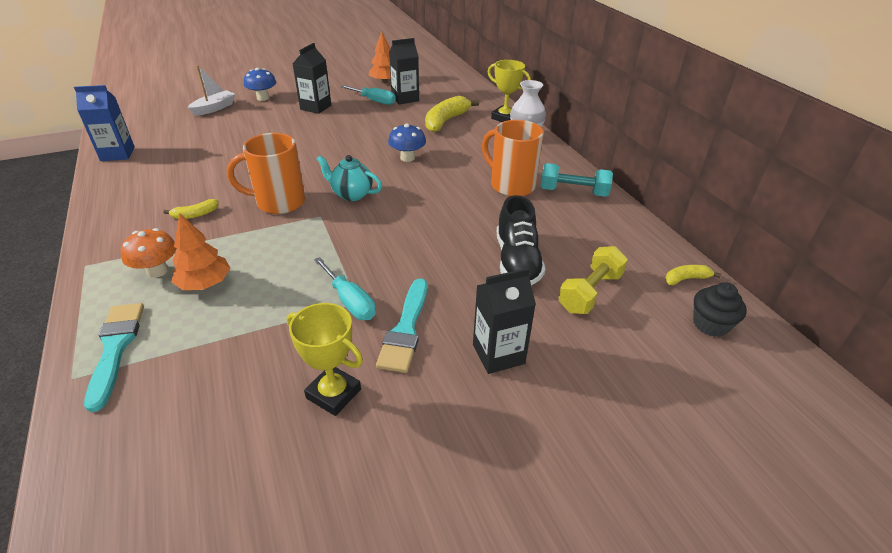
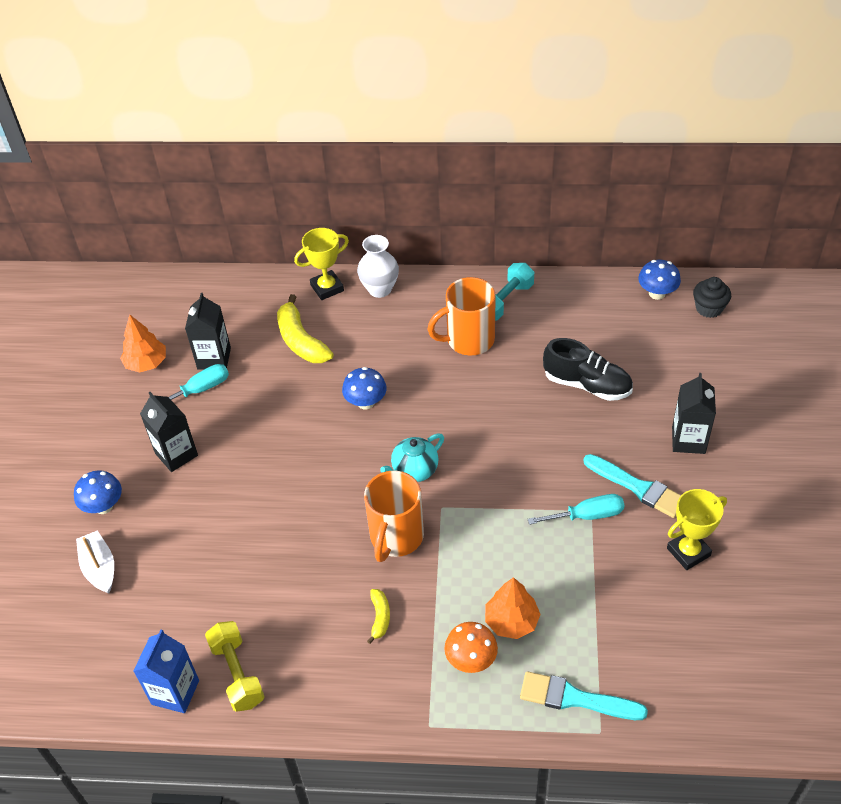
camera: 60 degrees left, 10 degrees up
(590, 292) = (646, 357): yellow dumbbell -> yellow dumbbell (237, 673)
(686, 279) = (657, 293): yellow banana -> blue mushroom

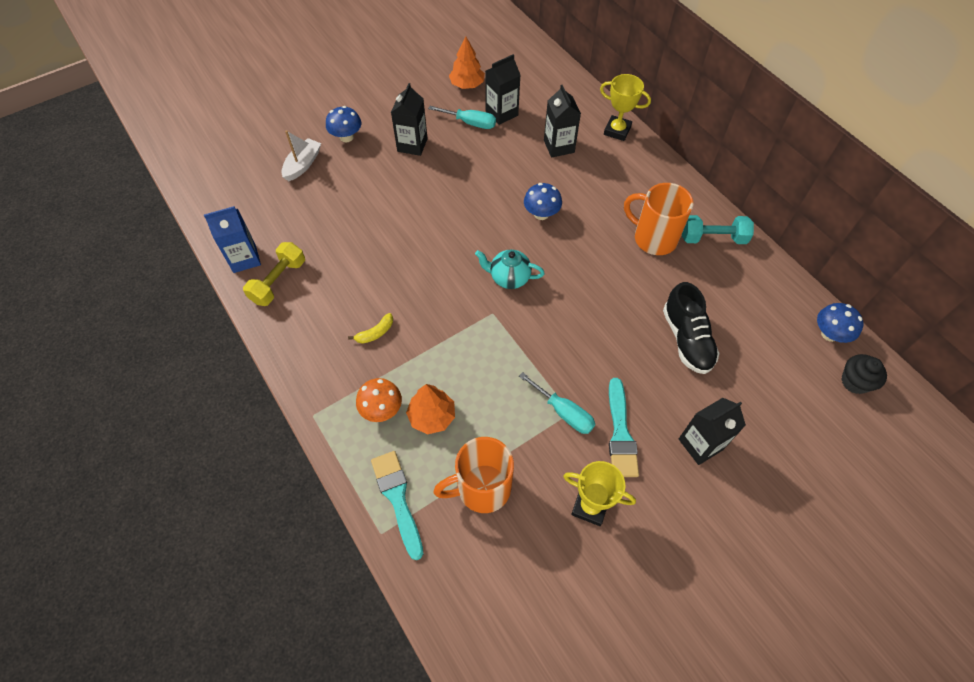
camera: 50 degrees right, 10 degrees up
(301, 340) = (559, 146): yellow banana -> black carton
(380, 289) = (646, 159): white vase -> none
(396, 537) = (445, 302): orange mug -> orange mug (481, 488)

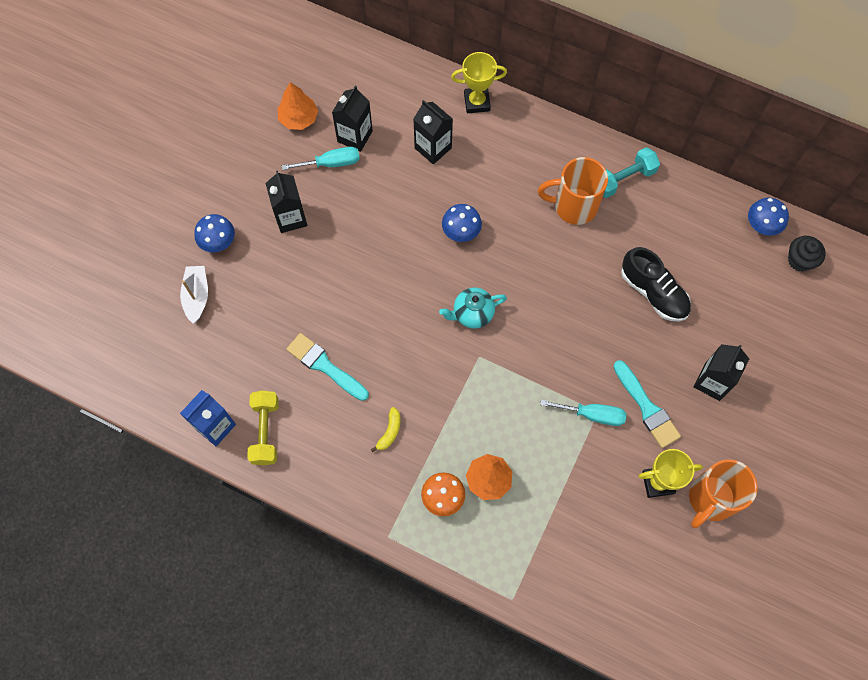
camera: 30 degrees left, 10 degrees up
(397, 499) = (506, 564): turquoise brush -> turquoise brush (325, 366)
(481, 488) = (567, 517): orange mug -> orange mug (710, 499)

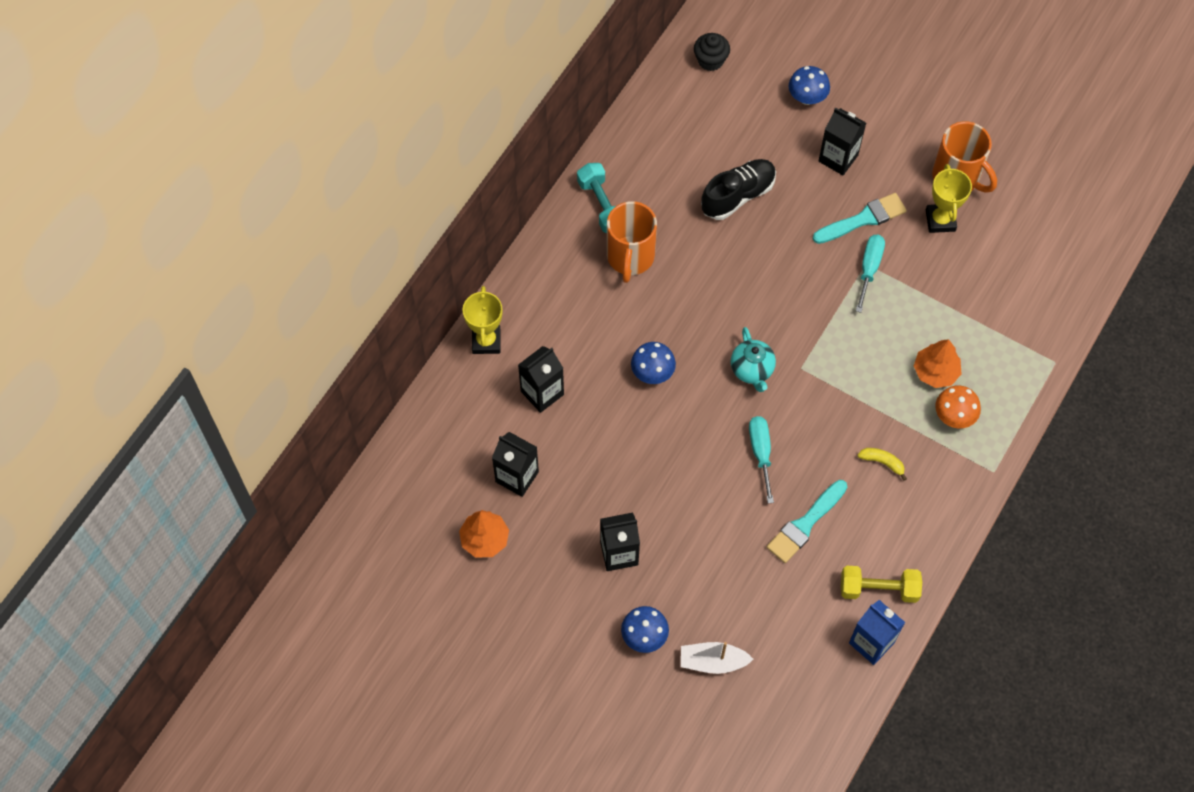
camera: 85 degrees left, 5 degrees down
(331, 163) = (551, 504): turquoise screwdriver -> turquoise screwdriver (761, 453)
(761, 225) = (669, 87): blue mushroom -> blue mushroom (807, 97)

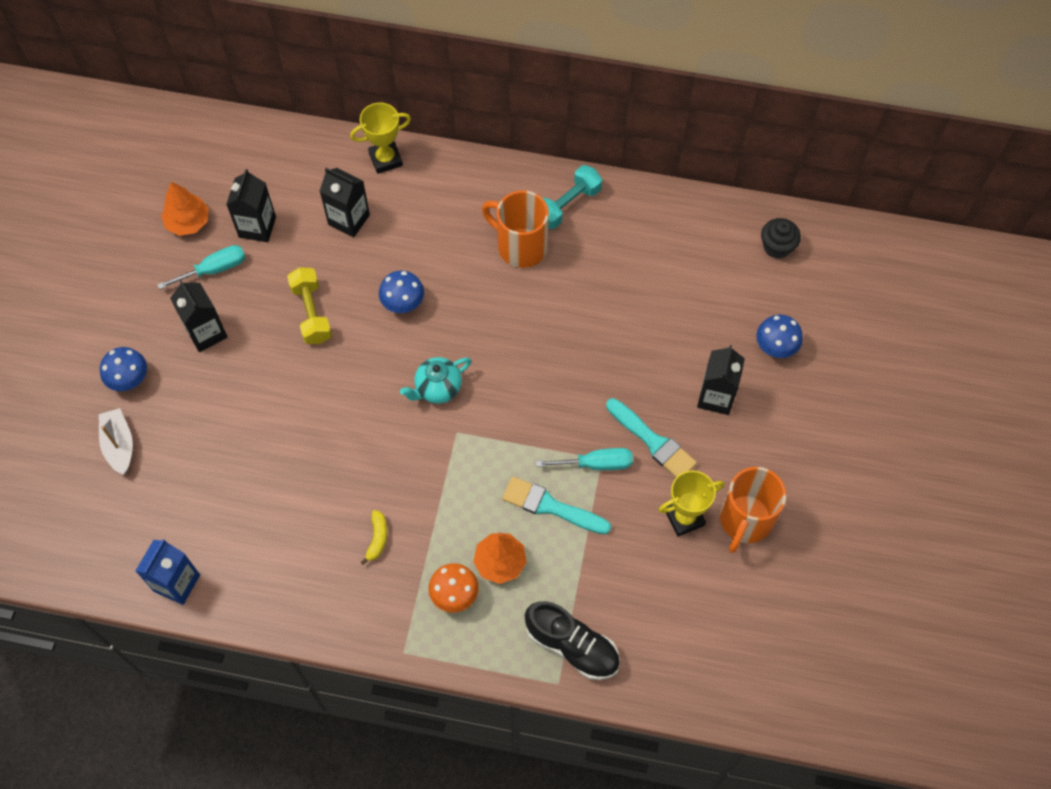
camera: 70 degrees right, 0 degrees up
(630, 257) = (520, 246): orange mug -> orange mug turned 45 degrees clockwise
(738, 196) = (629, 318): black shoe -> black shoe (572, 646)
(761, 453) = (350, 423): turquoise screwdriver -> turquoise screwdriver (214, 269)
(805, 524) = (286, 485): turquoise brush -> turquoise brush (551, 506)
(878, 589) = (236, 573): yellow dumbbell -> yellow dumbbell (312, 313)

